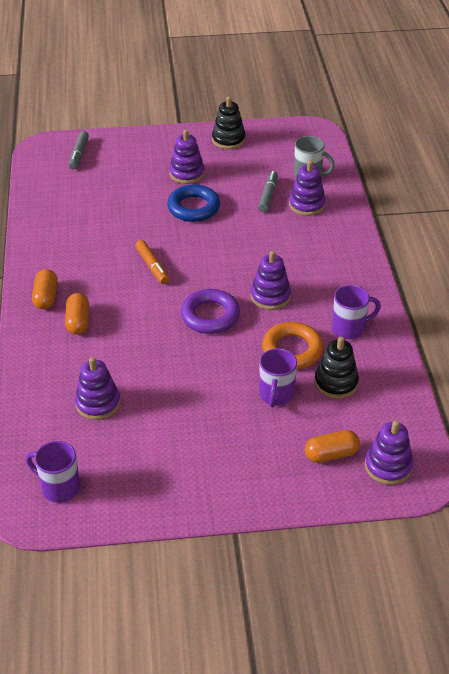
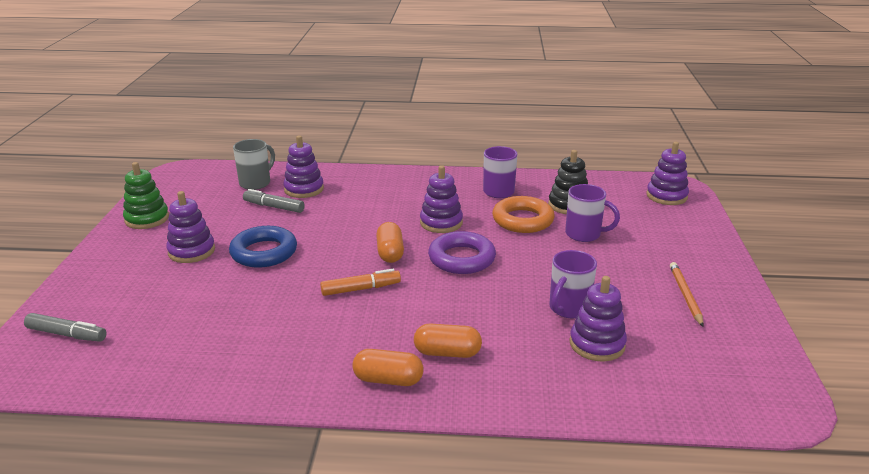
camera: 80 degrees left, 15 degrees down
(59, 487) = (736, 381): purple mug -> purple mug (568, 309)
(179, 465) = (685, 295): none -> orange pencil
(228, 140) = (147, 219): black stacking toy -> green stacking toy
(331, 454) = (657, 217): orange capsule -> orange capsule (390, 253)

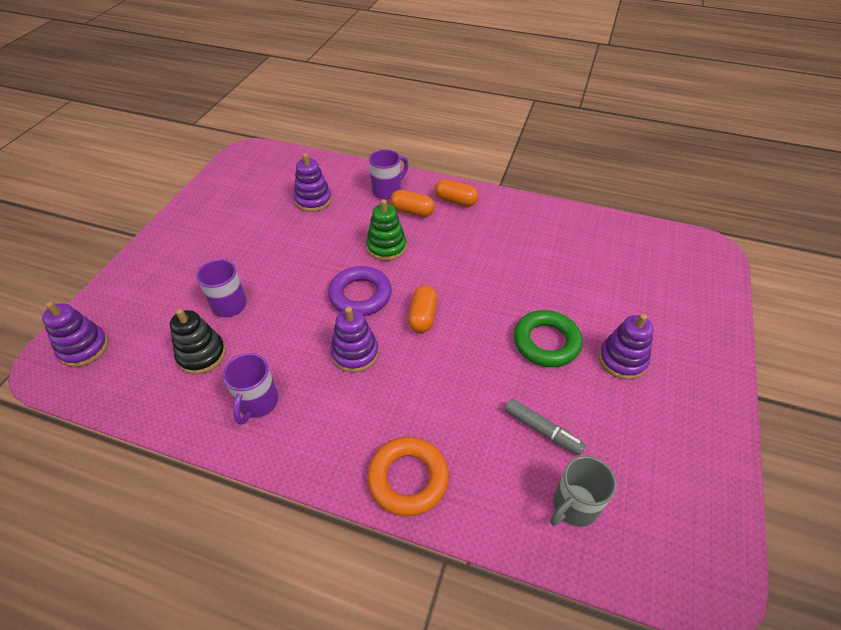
camera: 165 degrees left, 20 degrees up
(67, 334) = (689, 274): grey marker -> none
(147, 219) = (699, 438): green stacking toy -> green stacking toy (386, 247)
(264, 252) = (546, 342): blue ring -> green ring
(304, 189) = (503, 469): purple stacking toy -> none
(361, 289) = (459, 277): orange marker -> none
(522, 220) = (269, 339): orange ring -> orange ring (408, 479)
(568, 309) = (310, 228): purple mug -> purple mug (387, 191)
(685, 295) = (217, 224): orange pencil -> none

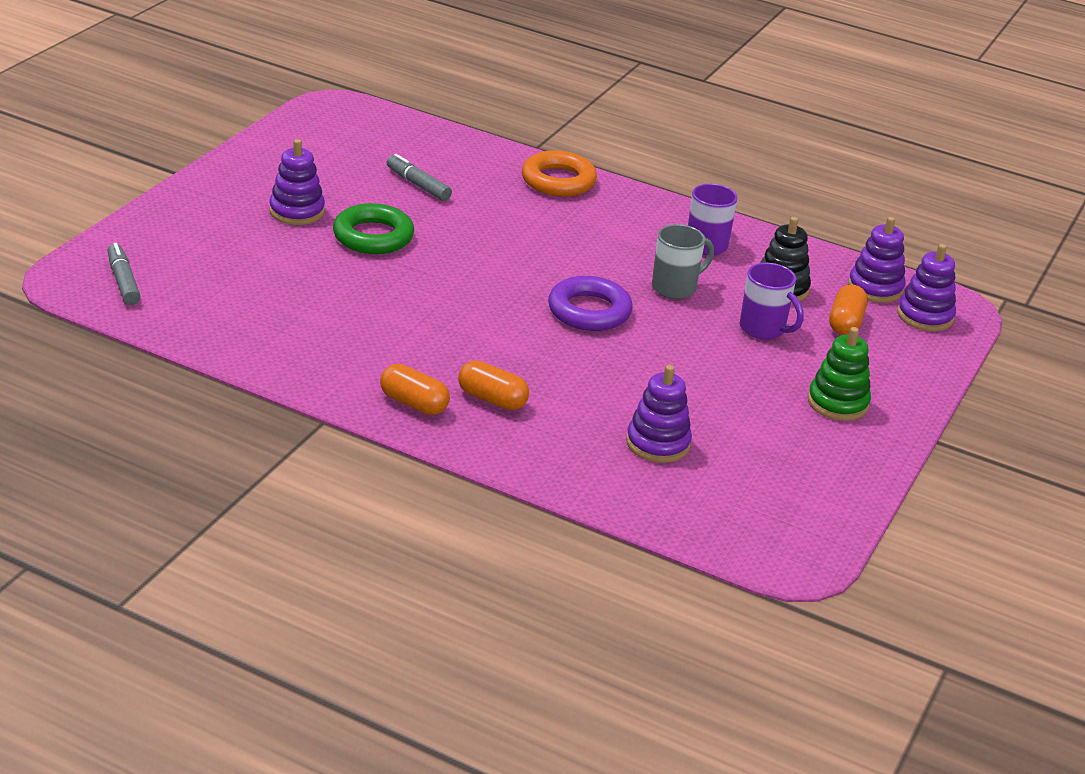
camera: 175 degrees left, 15 degrees down
(355, 353) = (600, 263): purple stacking toy -> purple stacking toy (875, 288)
(386, 247) = (544, 358): green stacking toy -> green stacking toy (837, 403)
(387, 191) = (526, 439): purple mug -> none
(422, 316) = (512, 279): orange capsule -> orange capsule (845, 323)
(573, 506) = (416, 147): grey mug -> grey mug (675, 288)
(680, 256) = (123, 281): none -> grey marker

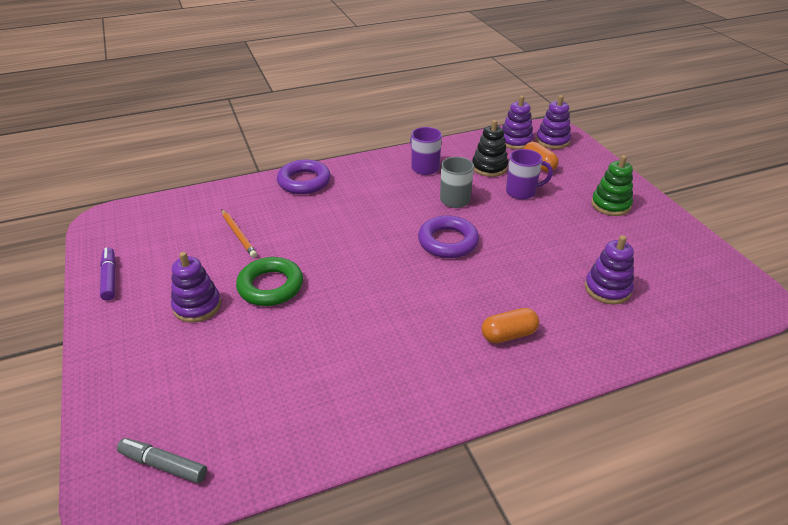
camera: 45 degrees left, 5 degrees up
(270, 151) = (110, 278): none -> purple marker
(414, 403) = (484, 377): orange capsule -> none
(418, 185) = (238, 235): grey marker -> orange pencil
(558, 181) = (304, 181): orange ring -> purple ring

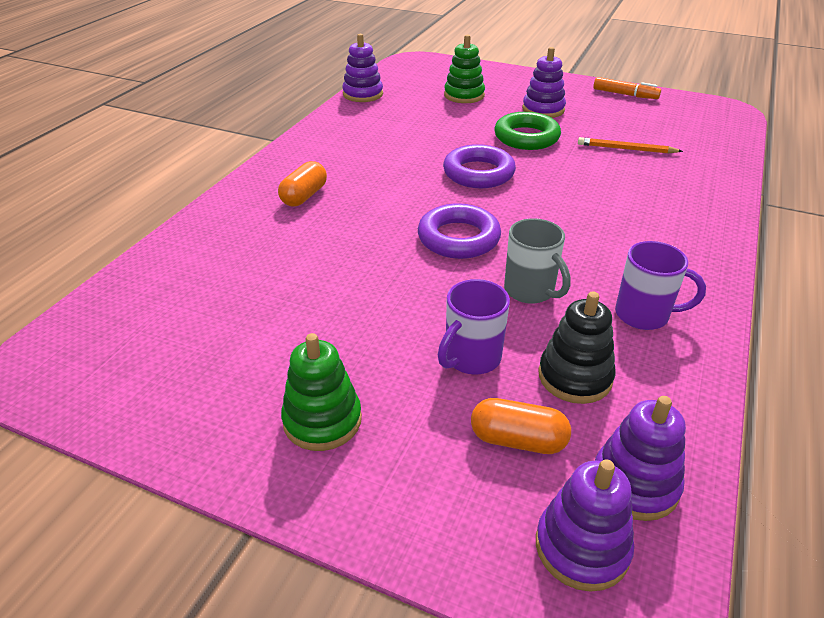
camera: 135 degrees right, 0 degrees up
(110, 278) = (625, 94): purple marker -> orange marker
(163, 464) = (419, 72): grey marker -> none
(210, 376) = (464, 95): none -> green stacking toy
(304, 181) = (701, 214): purple ring -> purple ring (478, 173)
(607, 289) = (240, 280): purple stacking toy -> purple stacking toy (363, 94)

